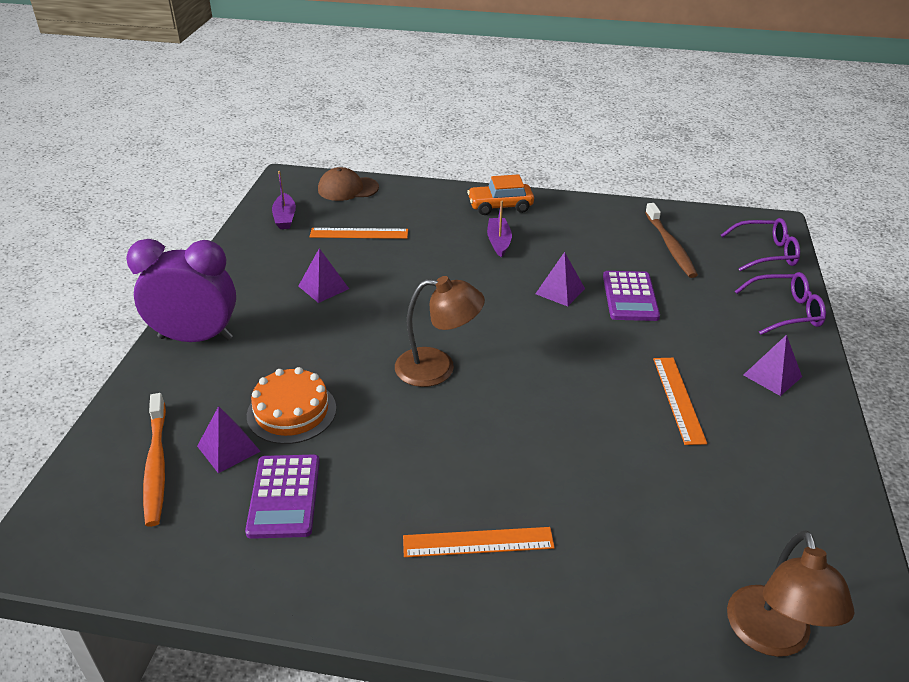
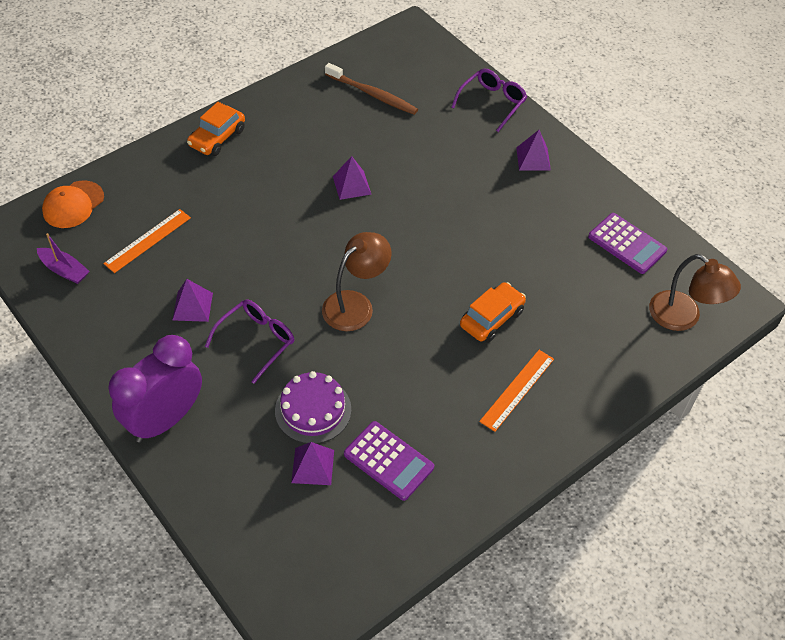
camera: 50 degrees left, 15 degrees up
(156, 465) = (287, 516): orange toothbrush -> none
(291, 411) = (313, 410): orange cake -> purple cake
(348, 189) = (73, 205): brown cap -> orange cap
(499, 242) = (259, 172): purple boat -> none
(541, 466) = (491, 318): none -> orange car
(630, 297) = (397, 157): purple calculator -> purple calculator (627, 244)
(678, 399) = (506, 214): orange ruler -> none
(765, 253) = (433, 60): purple glasses -> purple glasses (256, 341)

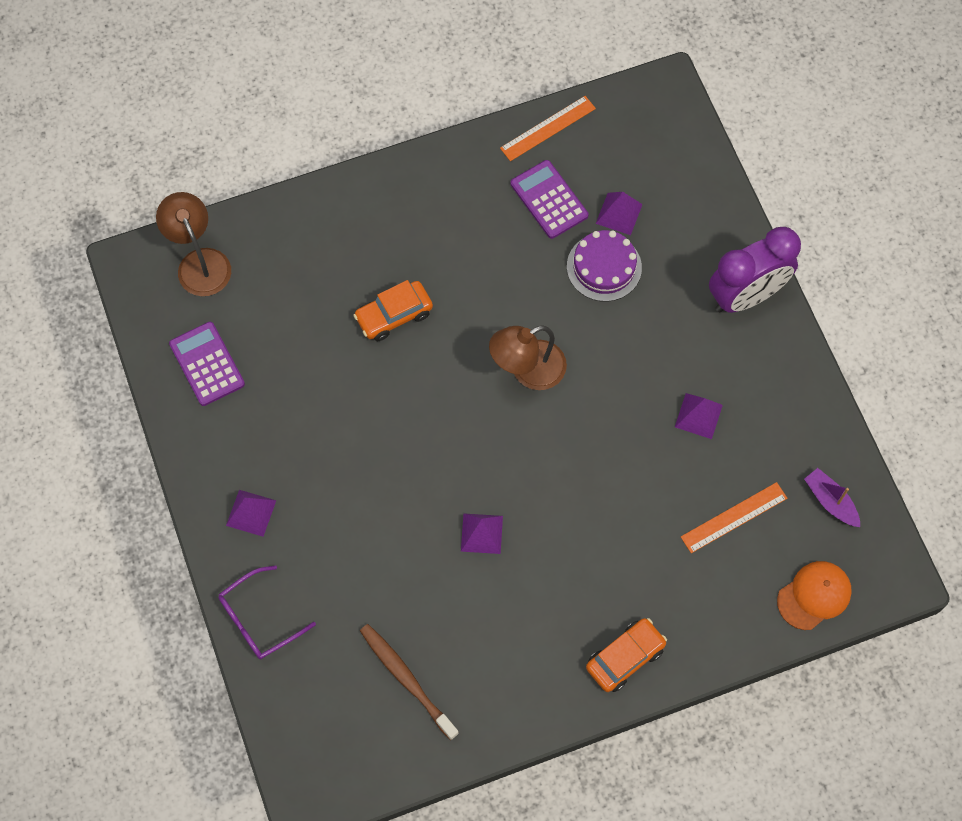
camera: 160 degrees left, 15 degrees up
(256, 341) = (641, 356): purple glasses -> none
(517, 390) = (402, 233): orange ruler -> orange ruler (547, 128)

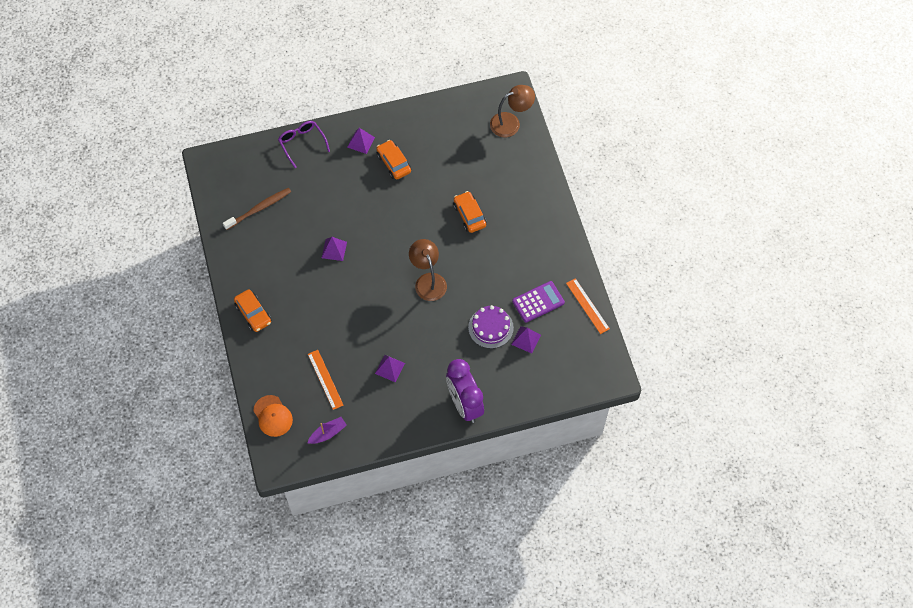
camera: 95 degrees right, 5 degrees down
(207, 364) = (449, 124): purple calculator -> none
(294, 450) = (393, 163): none -> orange car

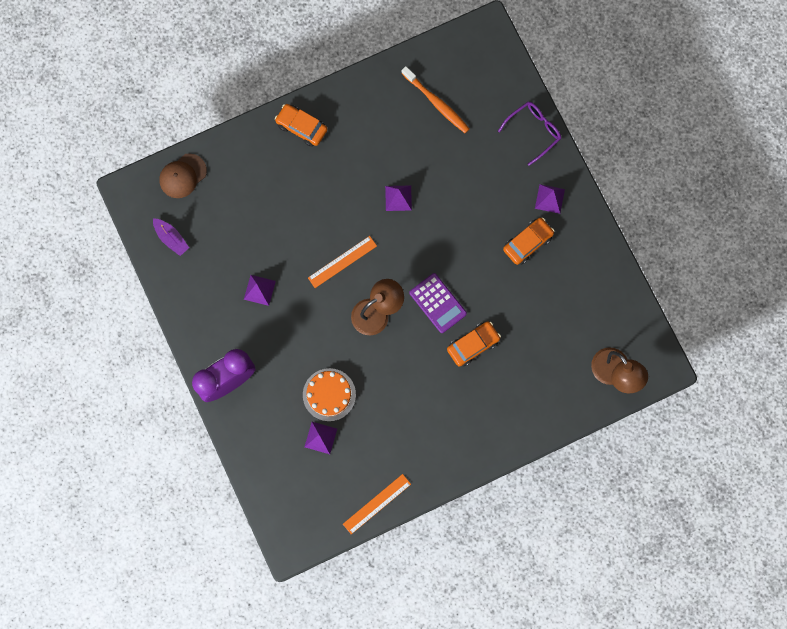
camera: 80 degrees right, 15 degrees up
(253, 314) = (301, 127): orange car -> orange car turned 75 degrees clockwise
(259, 208) = (437, 103): brown toothbrush -> orange toothbrush
(273, 416) = (182, 176): orange cap -> brown cap
(325, 379) = (234, 222): orange ruler -> orange ruler (342, 261)
(490, 327) = (329, 394): purple cake -> orange cake
(538, 302) = (371, 444): purple calculator -> purple calculator (438, 303)

